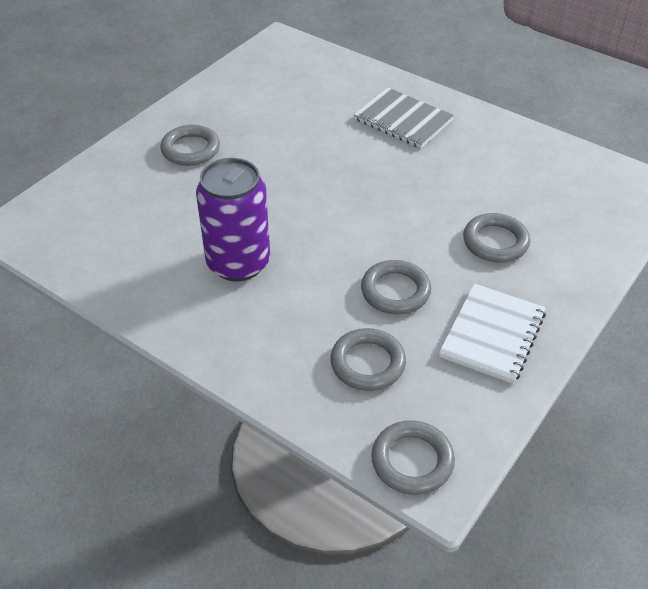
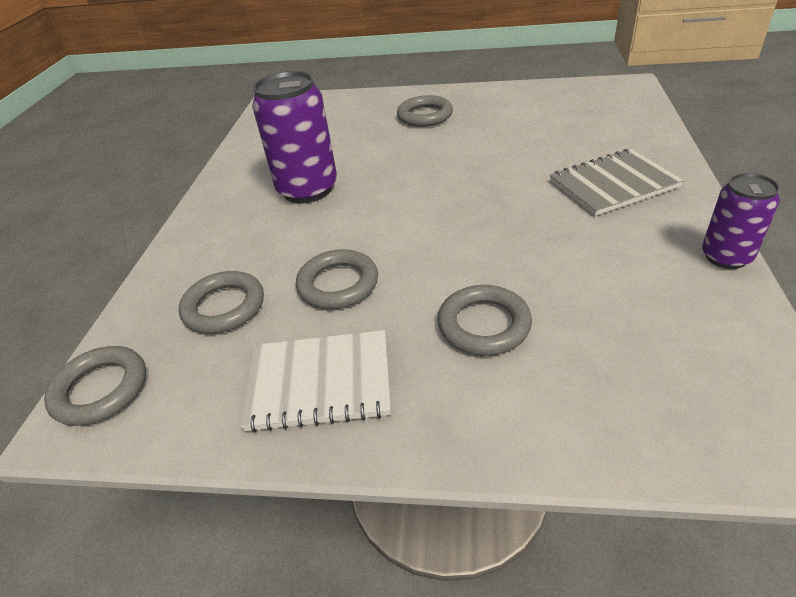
camera: 65 degrees right, 5 degrees down
(403, 120) = (613, 184): grey notebook -> grey notebook turned 60 degrees clockwise
(513, 126) = (726, 257): none -> purple can

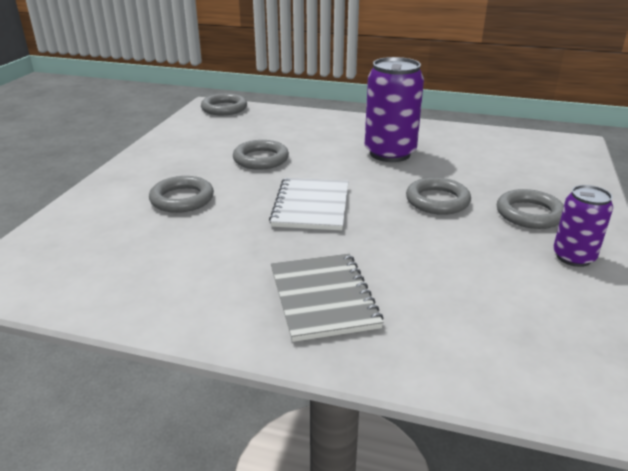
camera: 95 degrees right, 10 degrees down
(224, 307) = (264, 130): grey ring -> grey ring (437, 201)
(319, 382) = (182, 151): white notebook -> white notebook (311, 206)
(726, 257) = (161, 325): purple can -> purple can (573, 257)

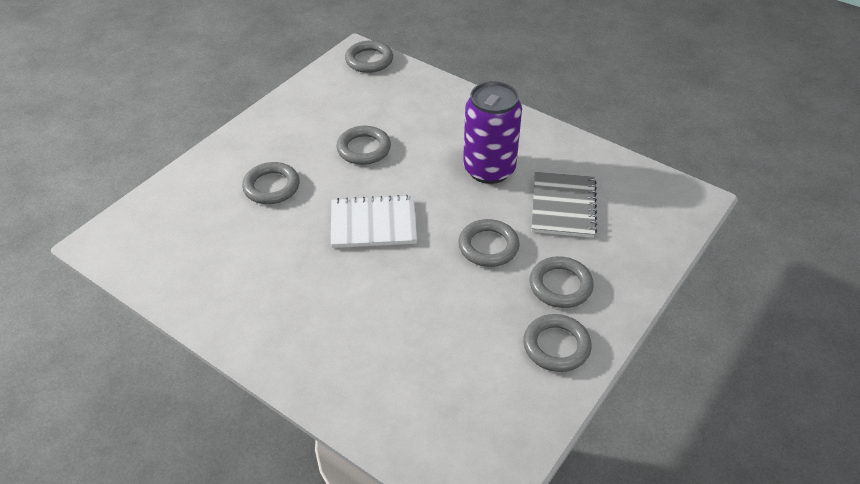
camera: 20 degrees right, 15 degrees up
(311, 206) = (373, 224): white notebook -> white notebook turned 60 degrees clockwise
(323, 298) = (324, 328): grey notebook -> grey notebook (563, 206)
(573, 257) = (556, 346): purple can -> grey ring

